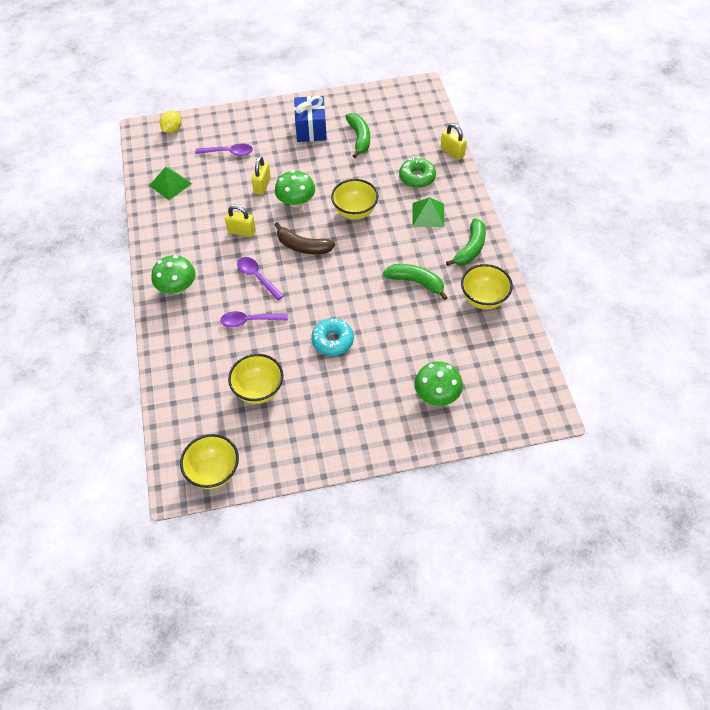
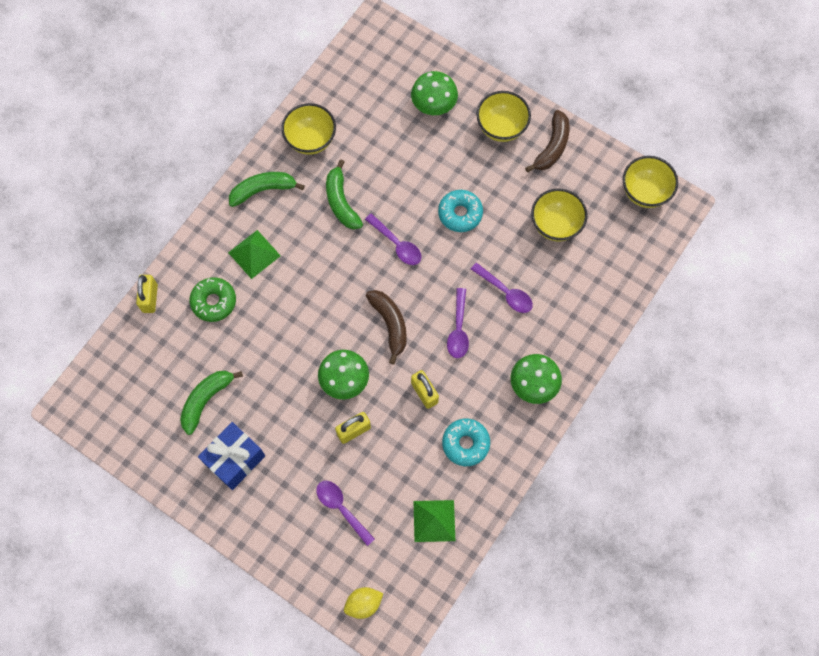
camera: 135 degrees left, 15 degrees up
(189, 228) = (465, 443): none -> turquoise donut
(318, 443) = (552, 147): none -> brown banana
(351, 289) = (397, 244): none -> purple spoon
(355, 212) = (308, 317): yellow bowl -> yellow bowl (501, 127)

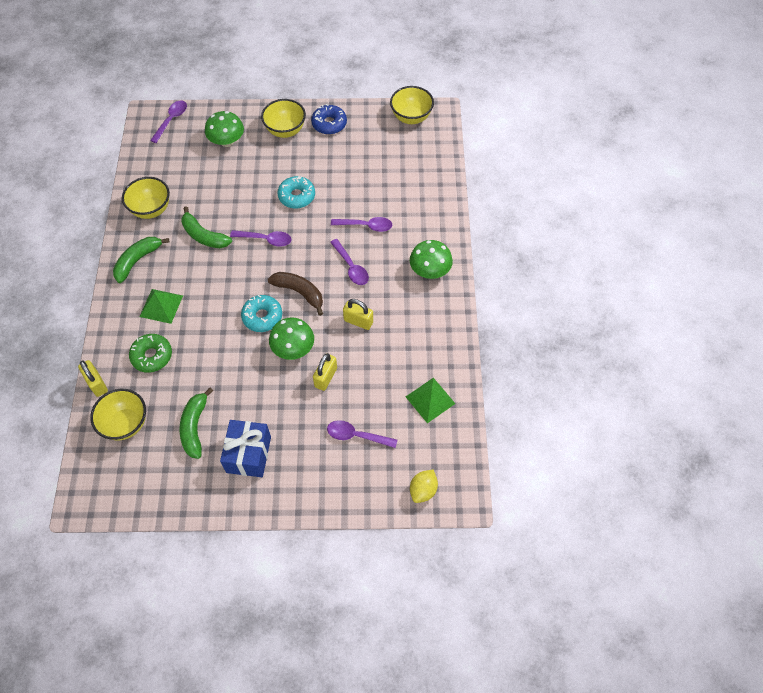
camera: 35 degrees left, 10 degrees down
(395, 45) = (171, 120): none -> purple spoon
(465, 443) = (413, 336): turquoise donut -> turquoise donut (262, 316)
(552, 147) = (329, 124): brown banana -> blue donut
(555, 225) = (368, 167): yellow bowl -> yellow bowl (126, 424)

